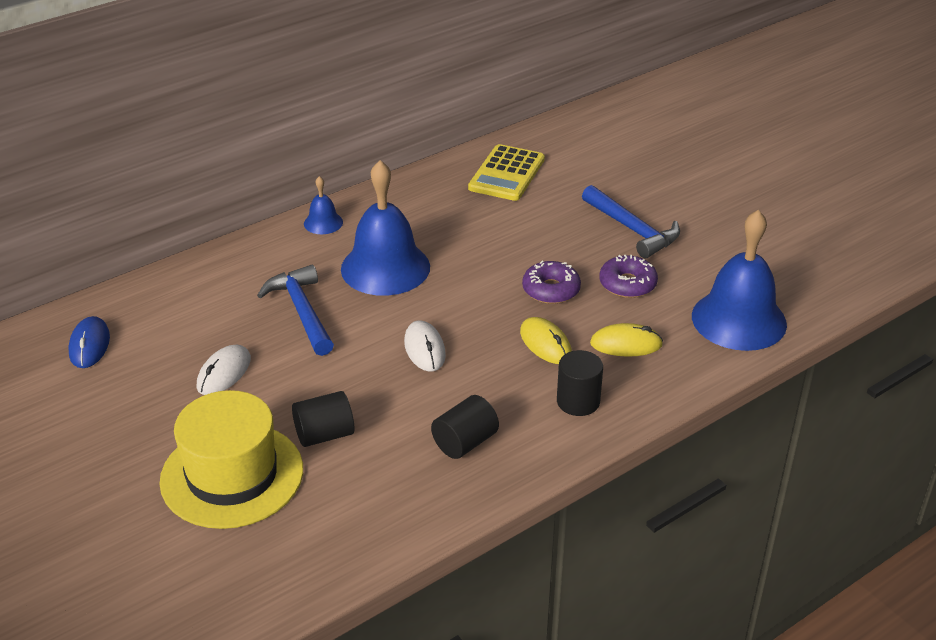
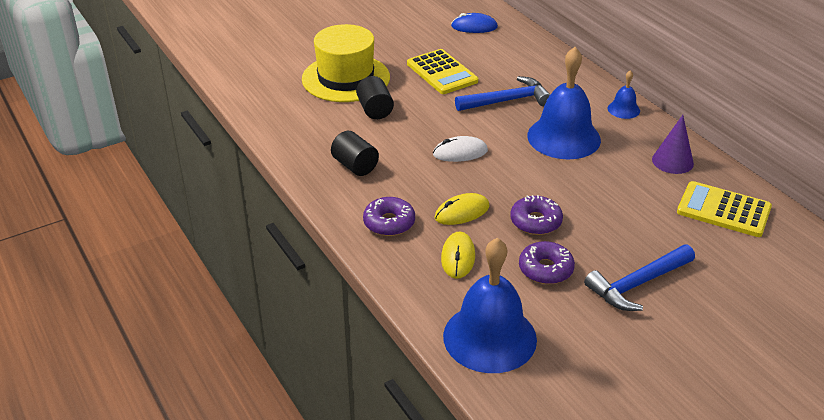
camera: 95 degrees right, 0 degrees up
(224, 373) = (442, 72): white mouse -> yellow calculator
(426, 197) = (672, 161): none -> purple cone
(578, 401) = (389, 223): black cylinder -> purple donut

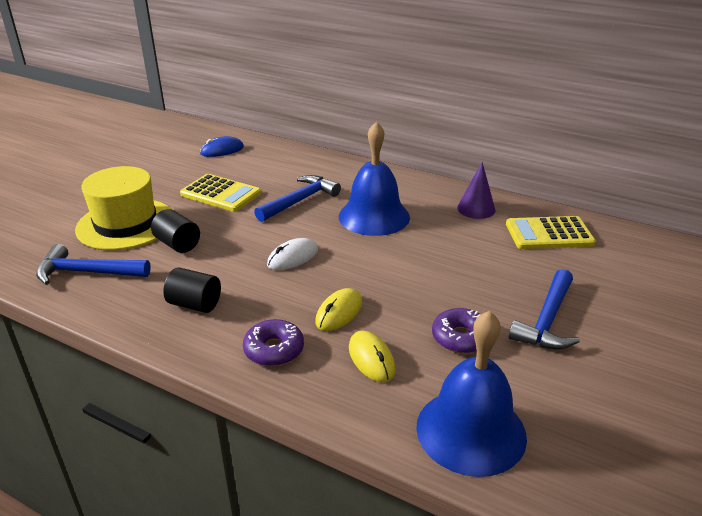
camera: 30 degrees left, 5 degrees down
(292, 112) = (87, 272): none -> blue hammer
(535, 222) = (413, 296): purple donut -> none
(623, 109) = (402, 181): blue bell -> none

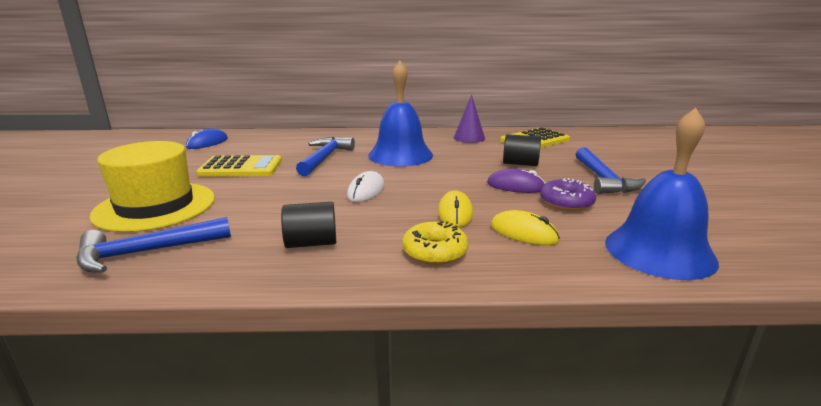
camera: 30 degrees left, 10 degrees down
(178, 244) = (236, 207): black cylinder -> black cylinder (520, 164)
(274, 350) = (435, 252): purple donut -> yellow donut
(437, 298) = (515, 186): none -> purple mouse

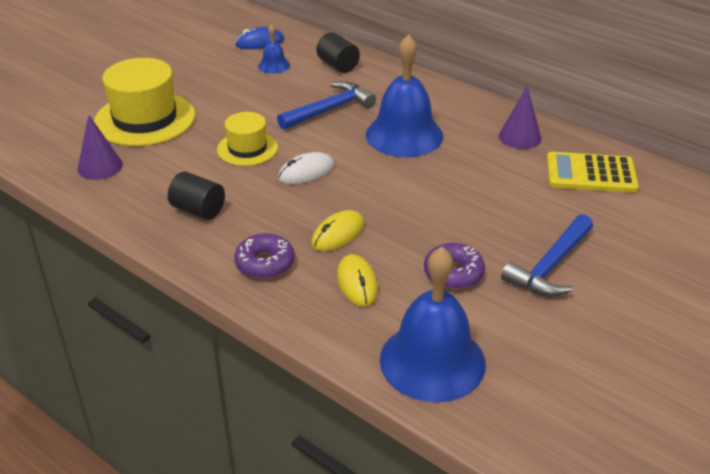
camera: 40 degrees right, 15 degrees up
(146, 252) = (100, 166): blue hammer -> purple cone
(239, 150) = (274, 65): none -> blue bell
(241, 167) = (247, 94): yellow calculator -> none
(293, 194) = (247, 148): none -> yellow hat
(435, 252) = (265, 263): yellow donut -> purple donut
(515, 186) = (443, 230): purple mouse -> none
(520, 164) = (503, 203): black cylinder -> black cylinder (338, 65)

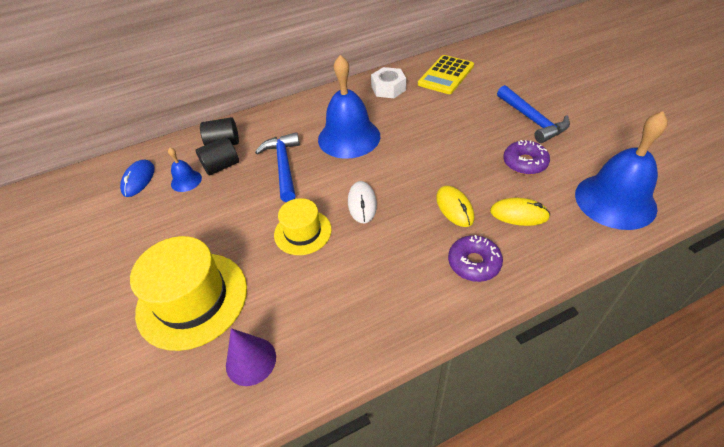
camera: 60 degrees left, 10 degrees up
(198, 210) = (375, 291): black cylinder -> black cylinder (221, 166)
(520, 137) = (388, 88): purple cone -> white nut

